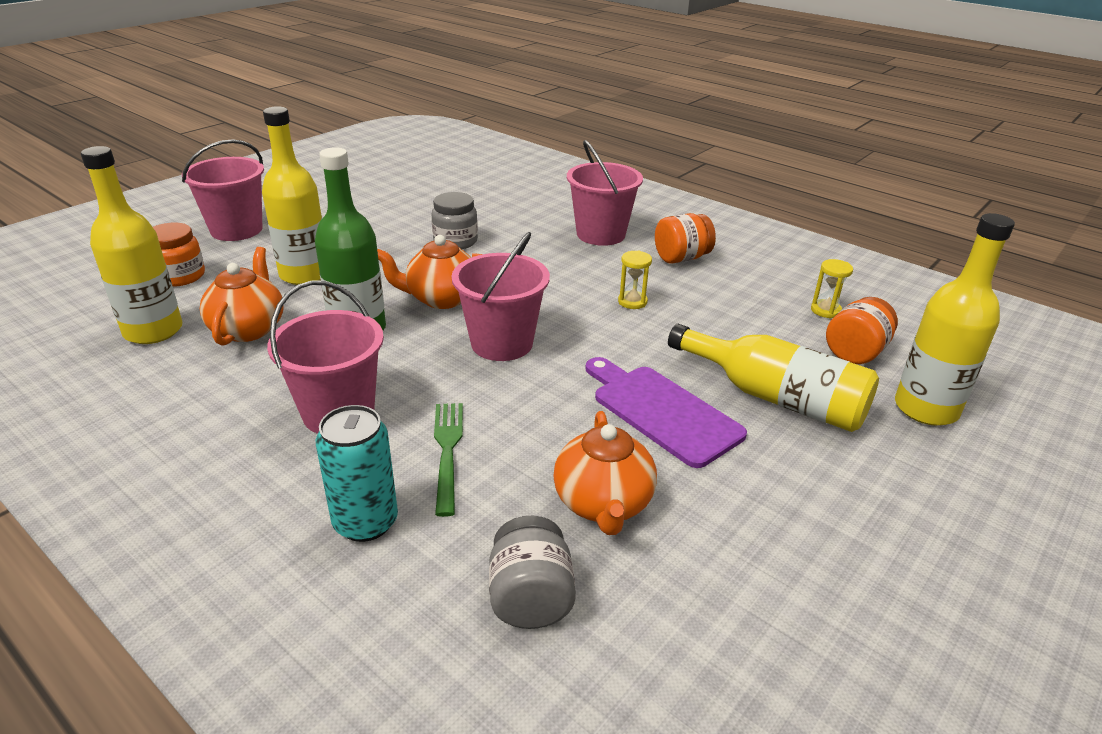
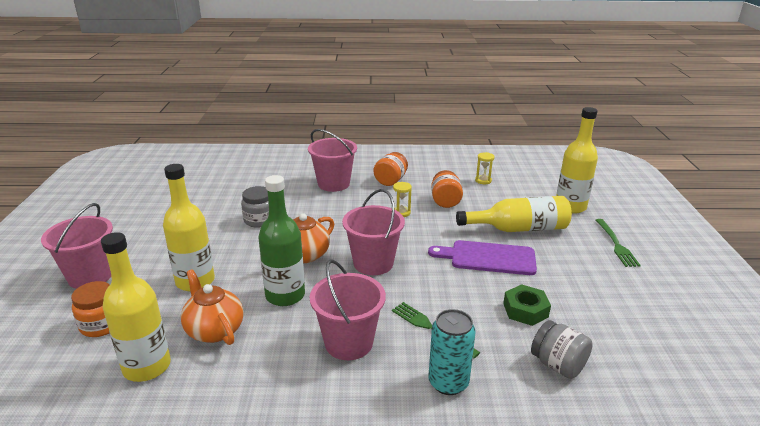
camera: 40 degrees left, 5 degrees down
(603, 504) = (525, 310): orange teapot -> green nut
(855, 352) = (518, 194): orange jar -> orange jar (445, 201)
(921, 504) = (616, 245): none -> green fork

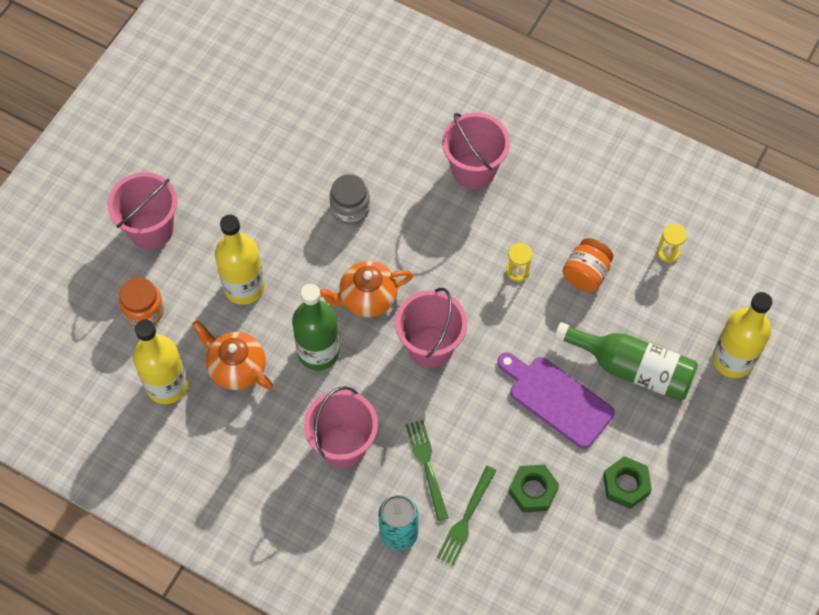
camera: 30 degrees right, 35 degrees up
(214, 330) = (236, 367): orange teapot -> orange teapot turned 45 degrees counterclockwise
(390, 181) = (548, 196): orange jar -> none
(519, 229) = (632, 368): yellow bottle -> green bottle
(558, 365) = (506, 566): grey jar -> none
(582, 282) = (626, 485): none -> green nut
(616, 245) = (720, 451): green fork -> green fork (466, 519)

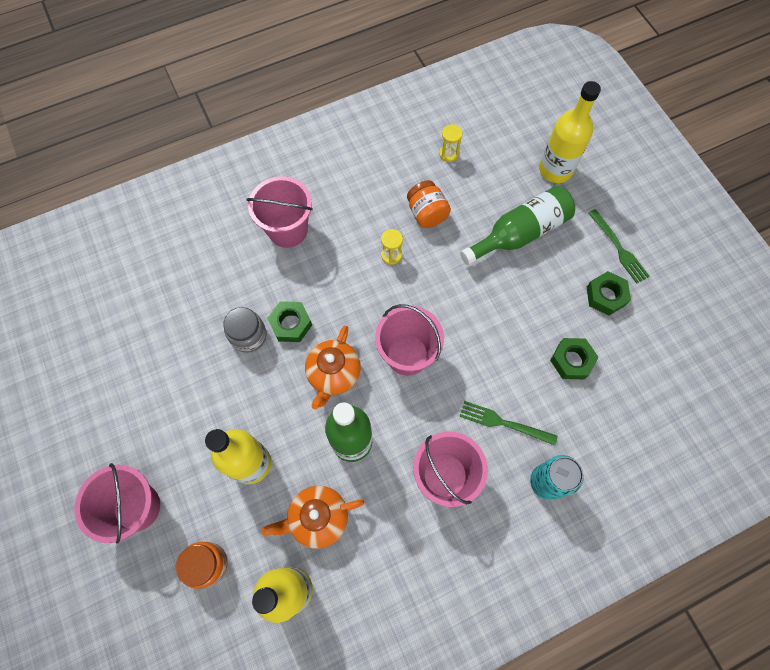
camera: 55 degrees left, 5 degrees up
(386, 234) = (291, 324): none -> green nut
(466, 519) = (565, 423): green fork -> green fork (619, 249)
(557, 399) = (510, 296): purple cutting board -> none

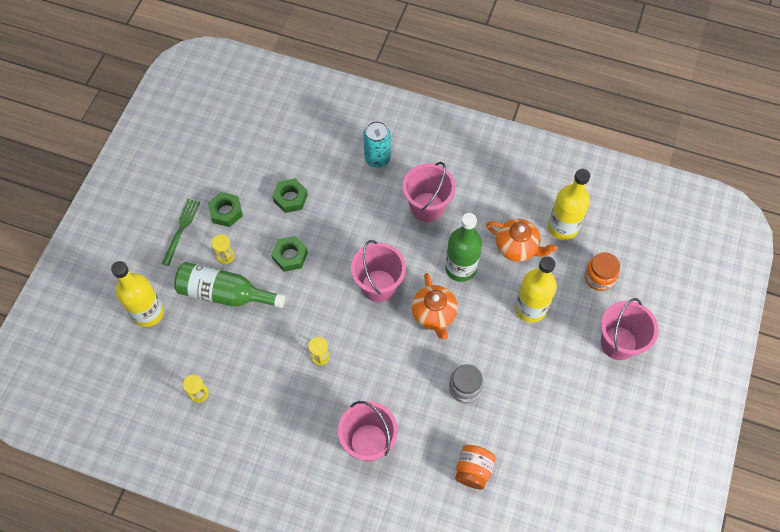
camera: 135 degrees left, 5 degrees down
(291, 324) = (430, 371): green nut -> green nut (290, 256)
(333, 374) = (434, 314): orange teapot -> orange teapot turned 105 degrees clockwise
(427, 213) = (265, 363): orange jar -> orange jar (473, 470)
(503, 423) = (366, 203): green fork -> none
(558, 261) = (225, 256): none -> yellow hourglass

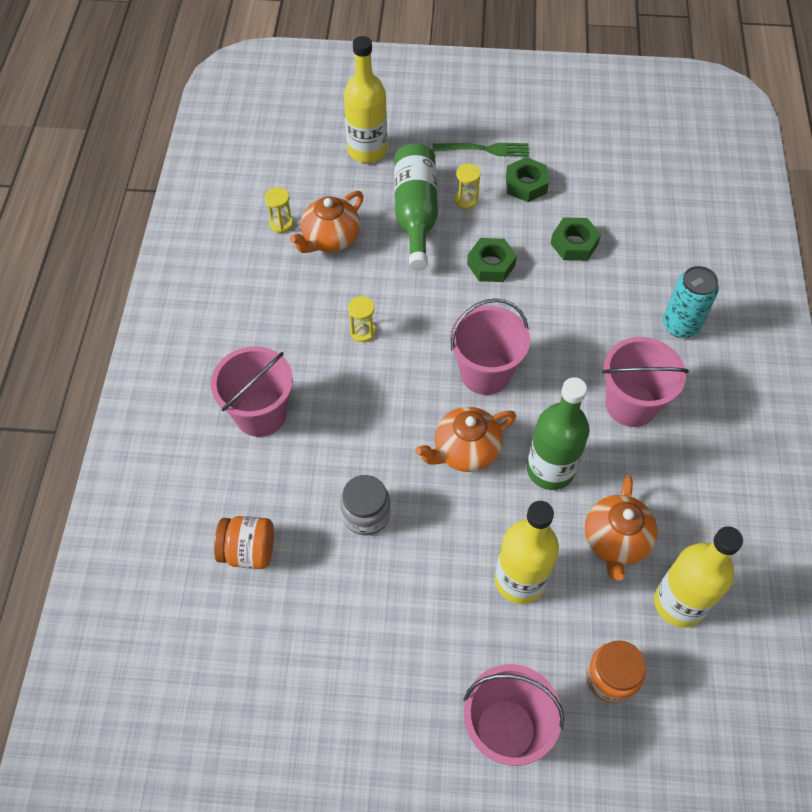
camera: 75 degrees right, 5 degrees down
(227, 360) = (330, 239): none -> orange teapot

